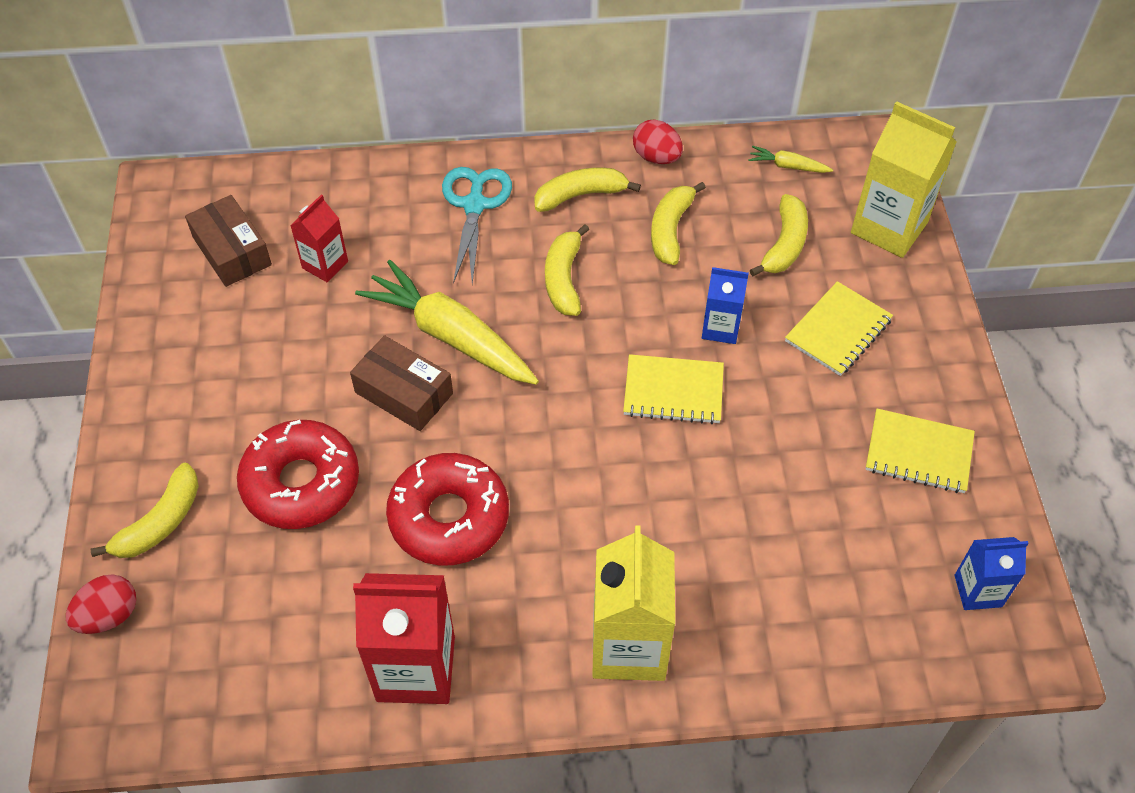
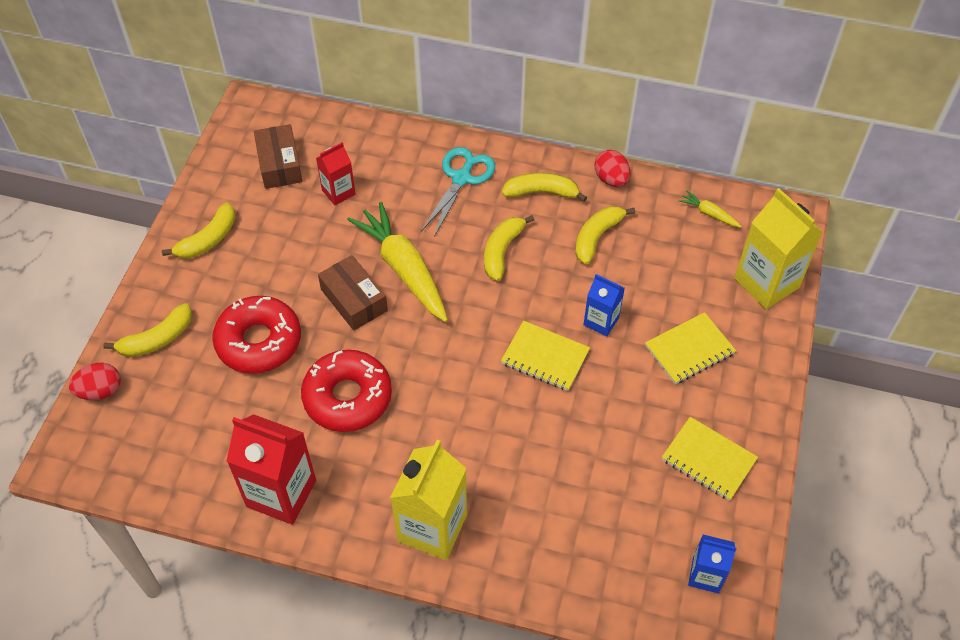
camera: 20 degrees right, 0 degrees up
(784, 244) = (678, 273): yellow banana -> yellow banana (208, 240)

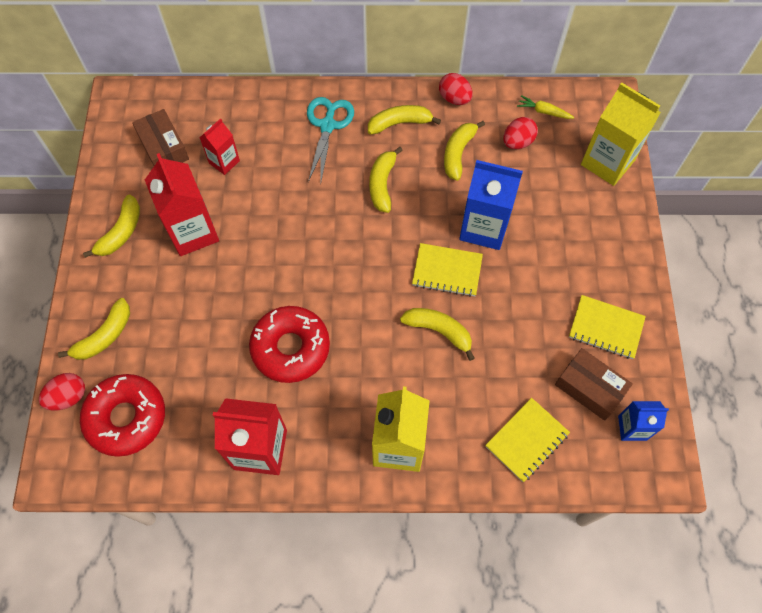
camera: 15 degrees left, 10 degrees up
(259, 341) = (197, 316): red donut -> red donut (126, 418)
(282, 256) = (193, 232): none -> red carton
(354, 300) = (268, 258): brown box -> brown box (589, 388)
(403, 269) = (303, 219): yellow carrot -> none
(516, 418) = (439, 331): none -> yellow banana
(601, 321) = (484, 228): blue carton -> blue carton, size x1.78
(668, 239) = (517, 142): none -> red egg
(689, 350) = (563, 236): yellow notebook -> yellow notebook (526, 440)

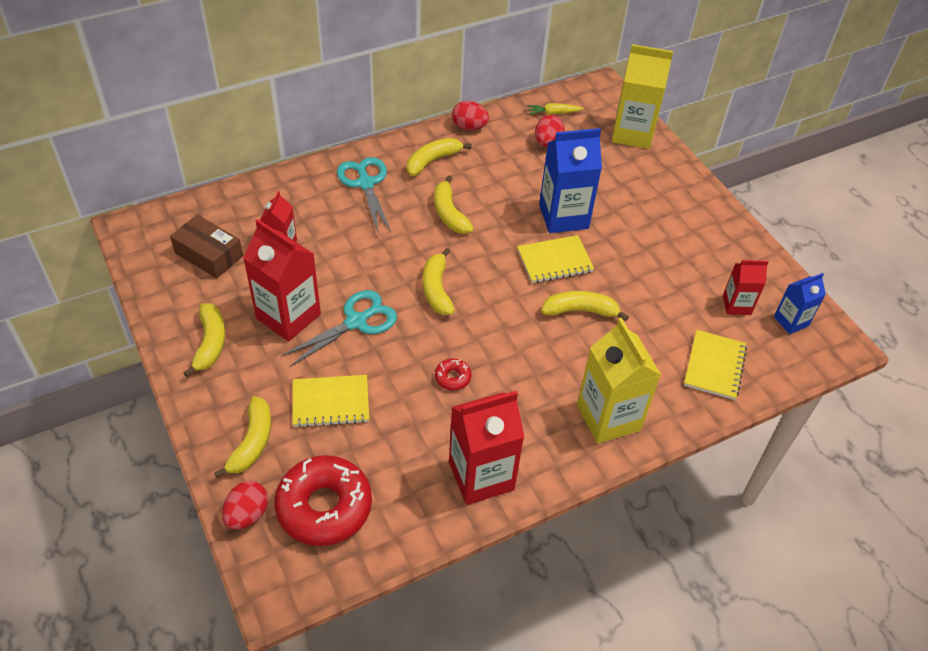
camera: 30 degrees left, 15 degrees down
(243, 260) = (356, 322): none -> turquoise scissors
(290, 348) = (452, 377): red donut -> red donut, size x0.43
(458, 153) = (501, 167): yellow banana -> yellow banana (437, 289)
(589, 388) = (736, 305): brown box -> red carton
(606, 328) = (717, 255): yellow notebook -> yellow notebook (331, 402)

